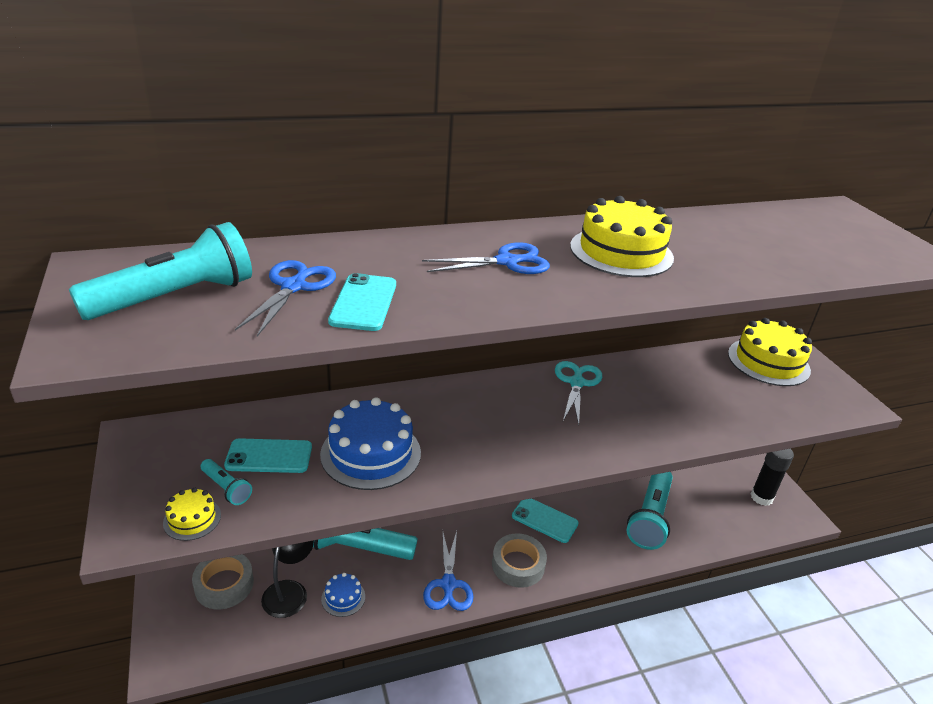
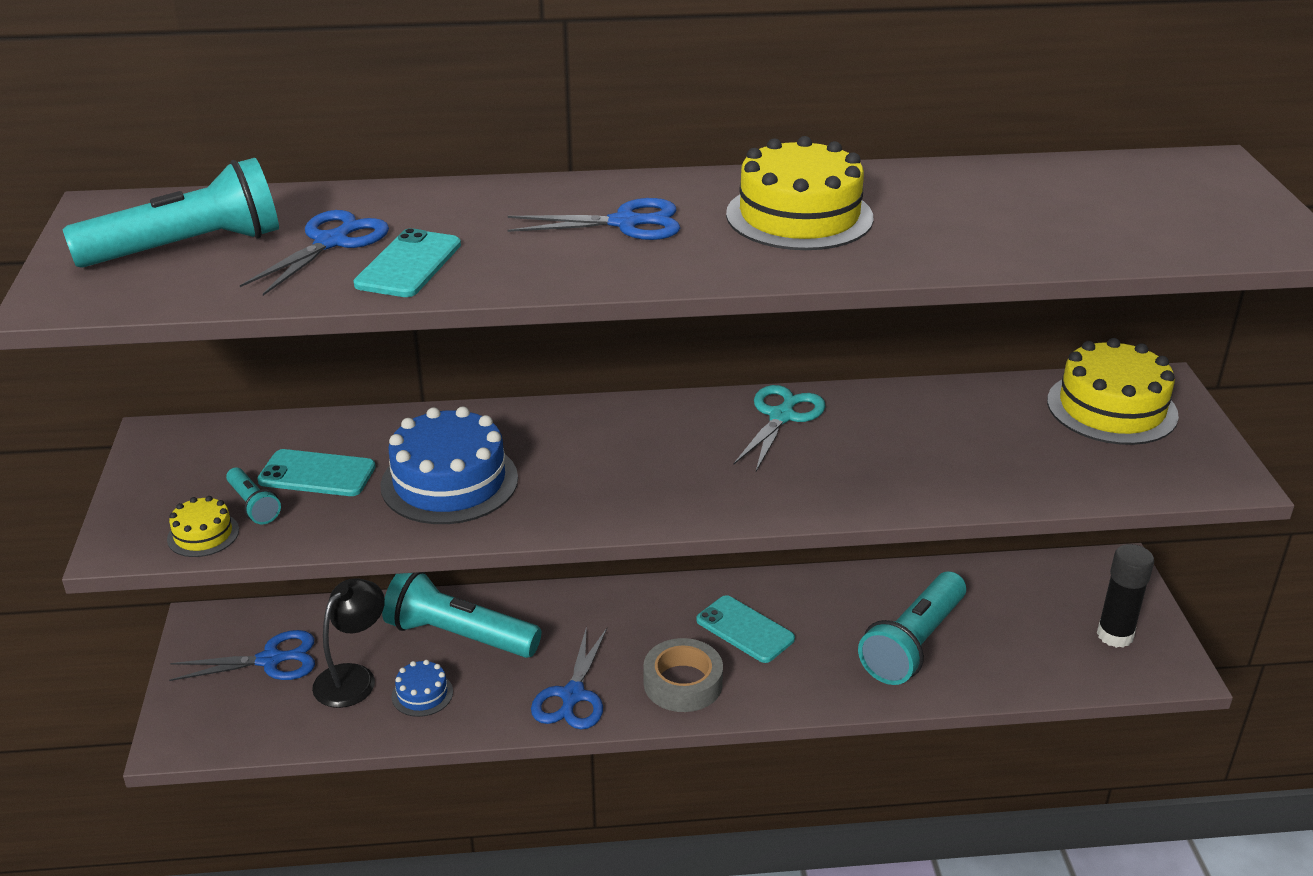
camera: 15 degrees right, 0 degrees up
(224, 585) = (270, 660): grey tape -> blue scissors

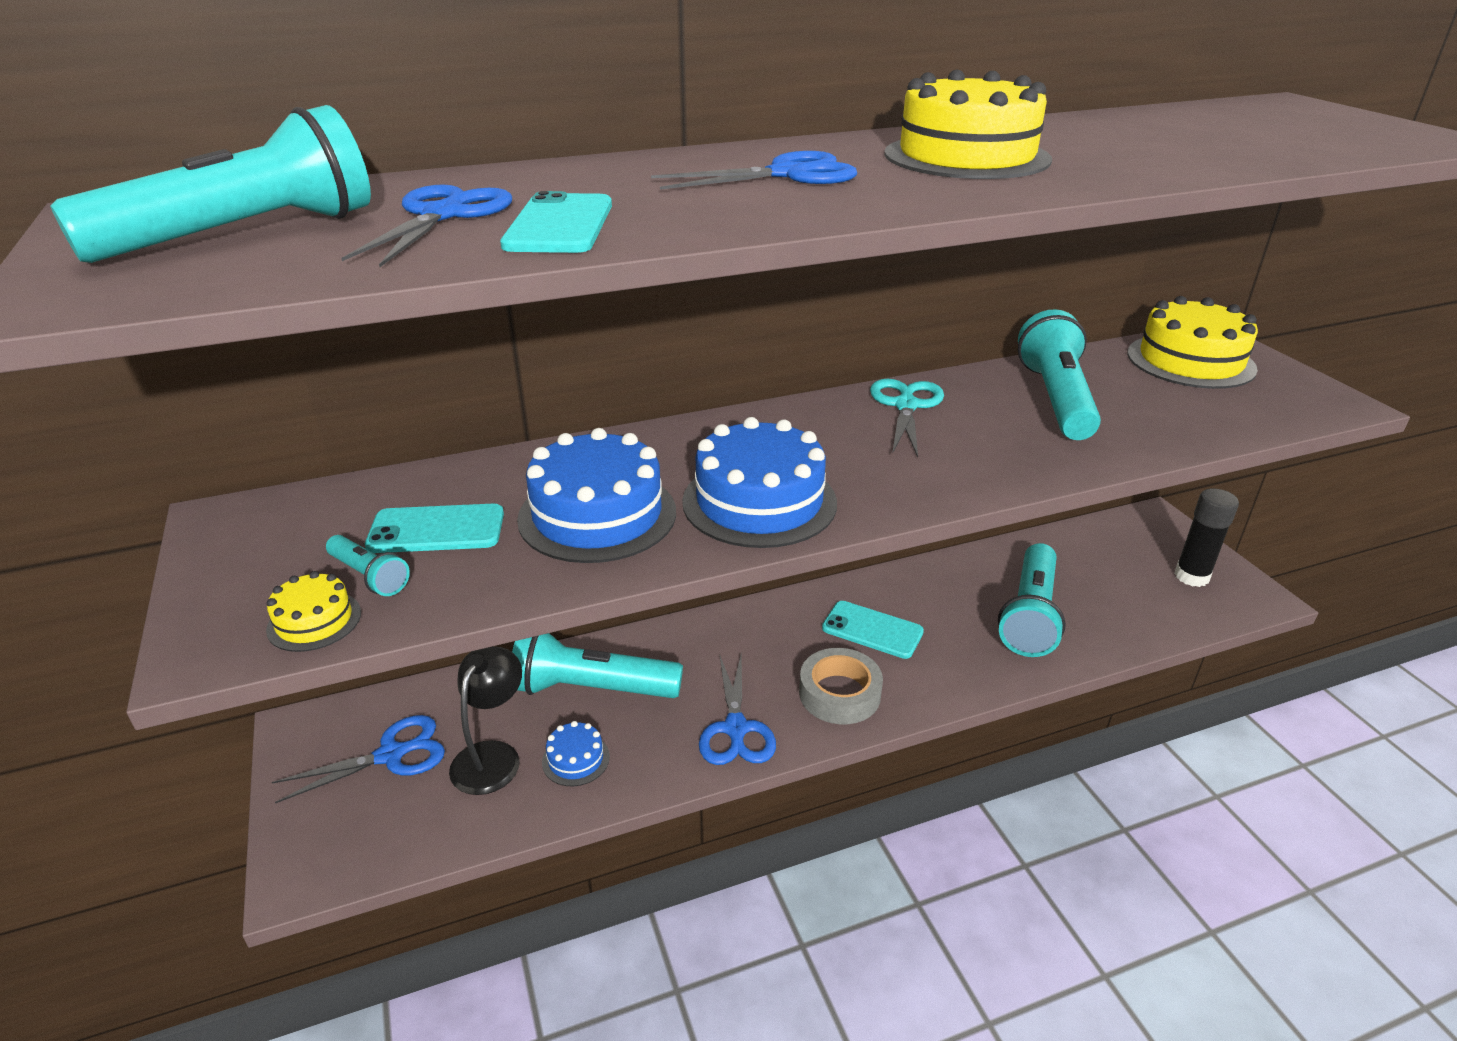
camera: 15 degrees left, 0 degrees up
(590, 492) = (759, 502): none -> blue cake
(935, 431) = (1056, 399): none -> turquoise flashlight

